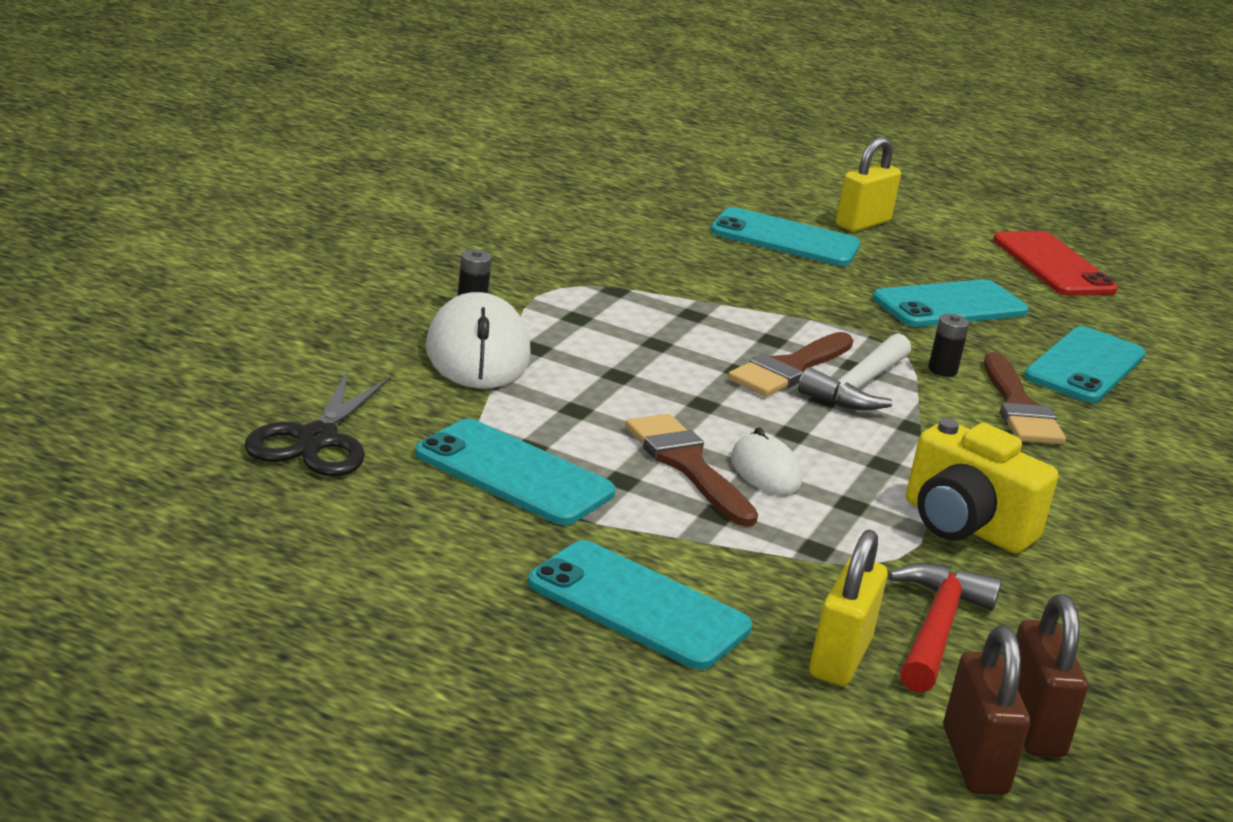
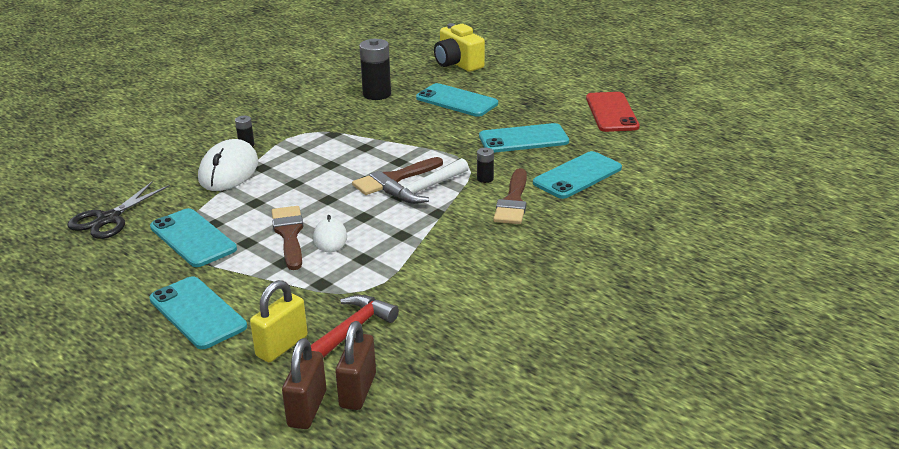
camera: 20 degrees right, 5 degrees up
(635, 223) = (377, 94): none -> black battery
(862, 223) = (512, 90): yellow padlock -> none
(964, 525) = (418, 272): yellow camera -> yellow camera (458, 64)

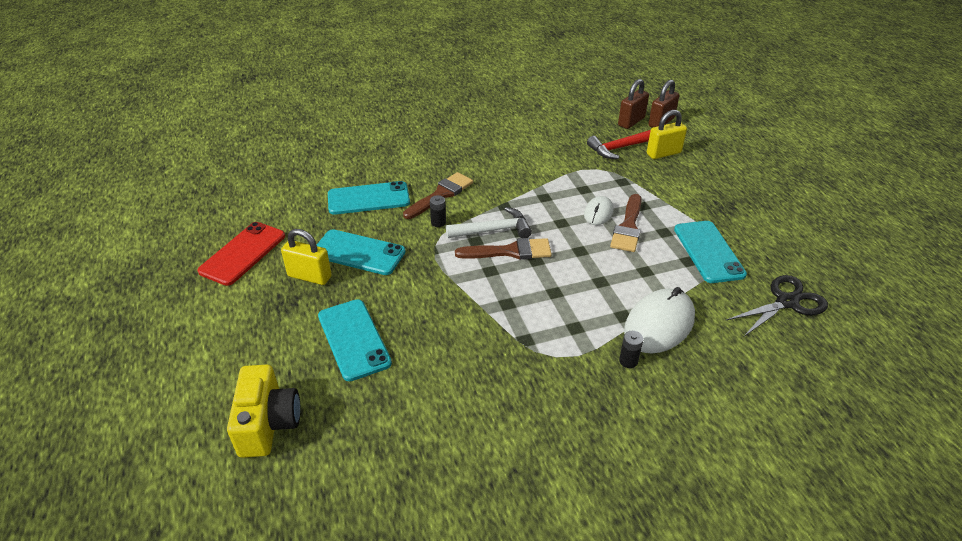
camera: 150 degrees left, 10 degrees up
(197, 313) = (713, 189): turquoise phone -> none
(377, 94) = (426, 398): black battery -> none
(538, 117) = (309, 276): none -> yellow padlock

